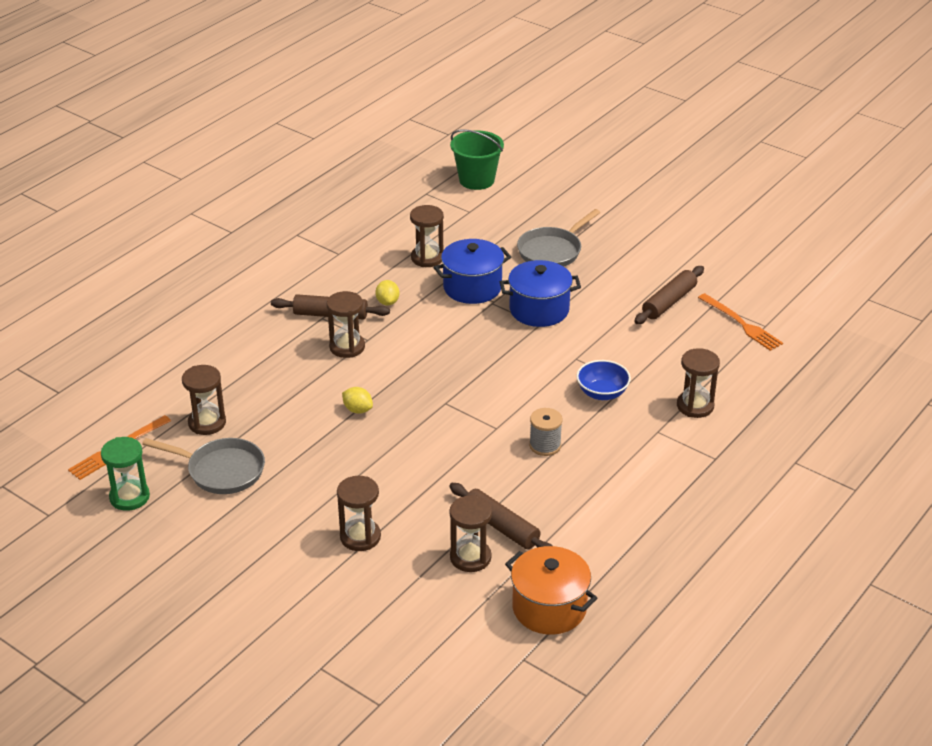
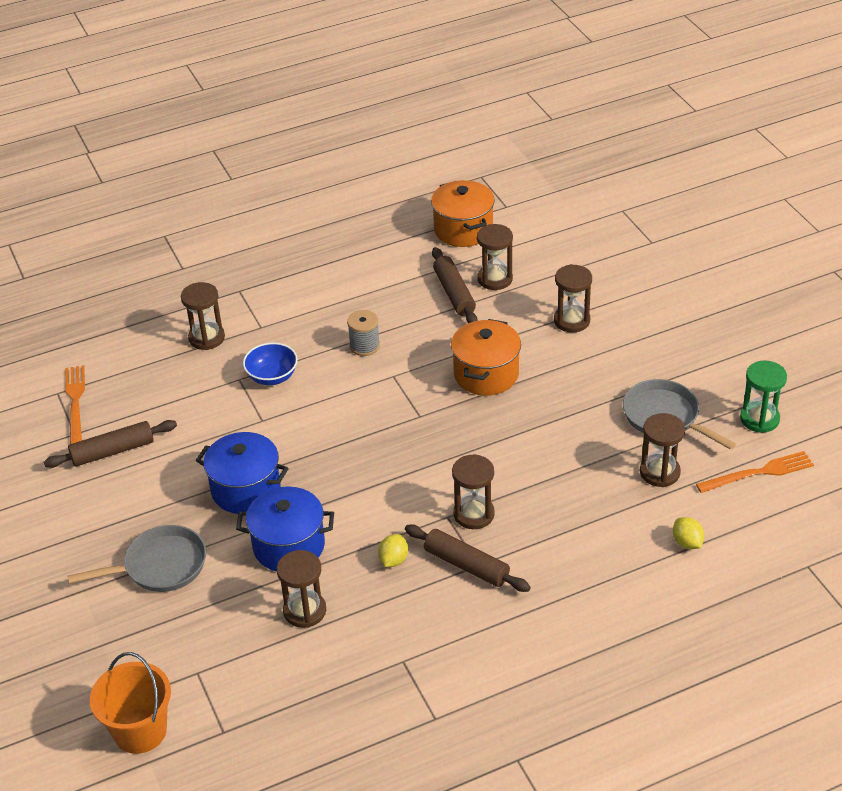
camera: 150 degrees left, 5 degrees up
(358, 410) = (506, 436): yellow lemon -> yellow lemon (687, 543)
(411, 456) = (486, 374): none -> orange pot
(476, 180) = (140, 731): green bucket -> orange bucket

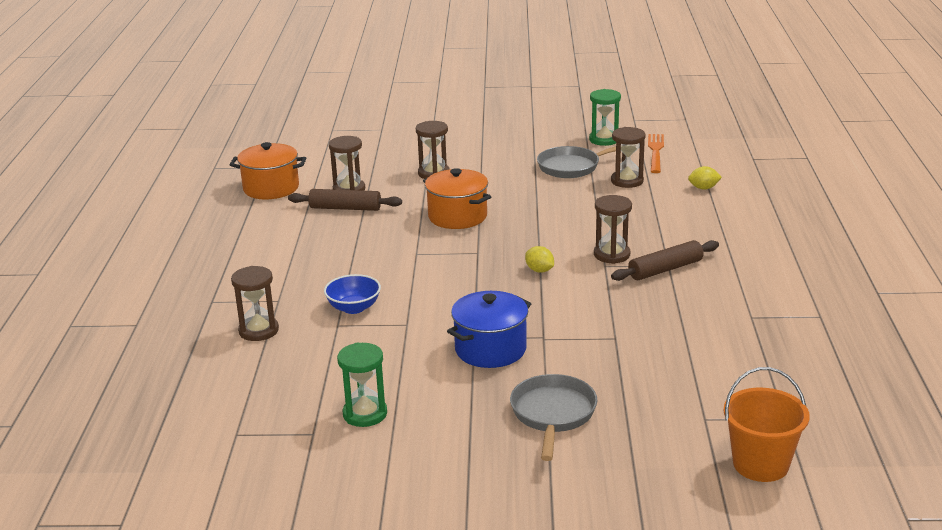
camera: 65 degrees left, 15 degrees down
(75, 402) = (265, 424): orange fork -> none
(113, 451) = (365, 414): brown rolling pin -> green hourglass
(289, 546) = (581, 342): blue pot -> none
(304, 611) = (665, 349): brown hourglass -> none
(364, 346) = (364, 258): grey spool -> none
(393, 560) = (636, 298): yellow lemon -> yellow lemon (539, 270)

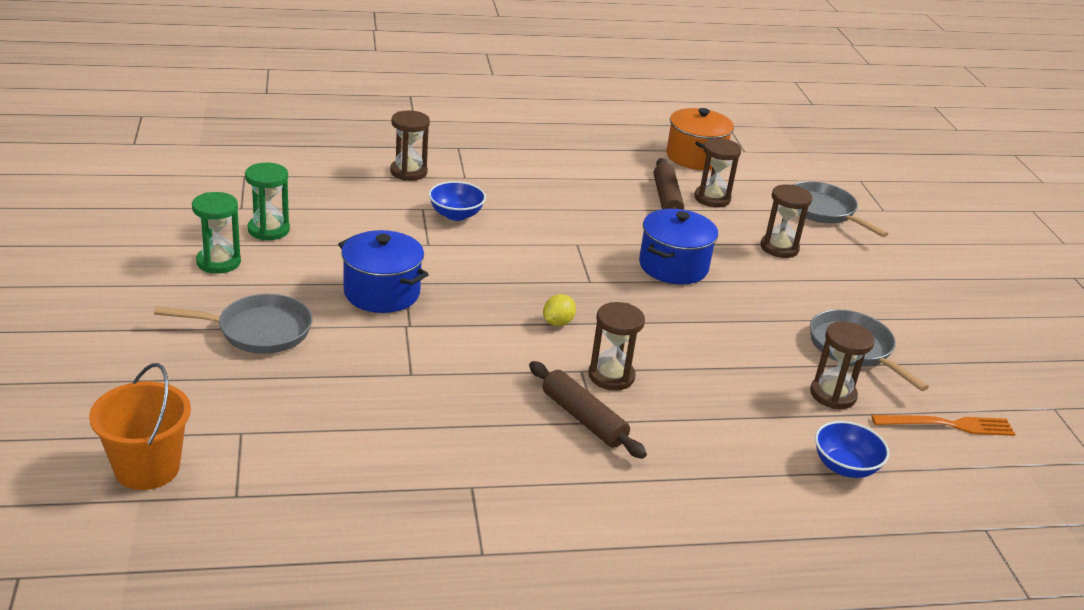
camera: 75 degrees right, 5 degrees up
(379, 150) = (823, 211): none -> grey pan
(457, 216) = (673, 266): orange pot -> blue pot
(604, 140) = (961, 378): green hourglass -> green hourglass (218, 262)
(703, 188) = (845, 467): yellow lemon -> blue bowl

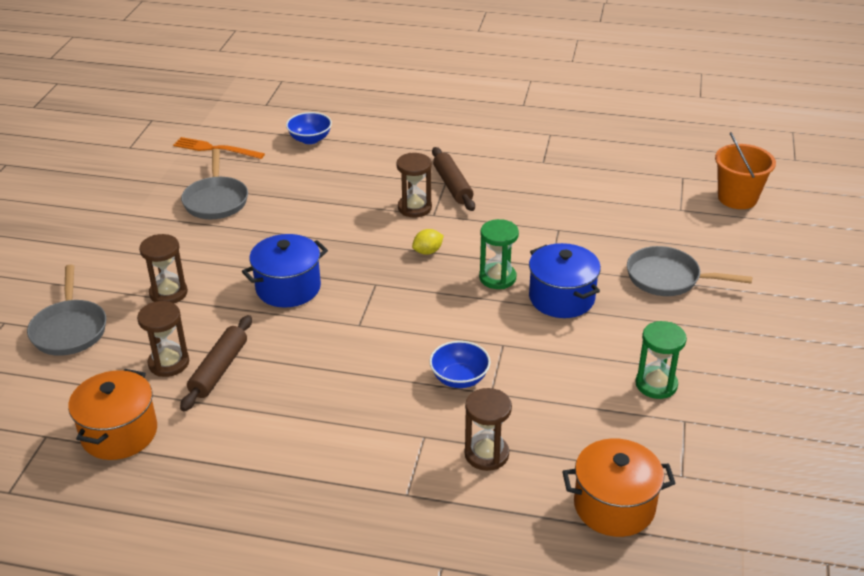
camera: 155 degrees left, 5 degrees up
(218, 262) = (703, 351): green hourglass -> green hourglass (497, 278)
(298, 155) = (614, 506): none -> orange pot
(833, 395) = (269, 175): brown hourglass -> none

